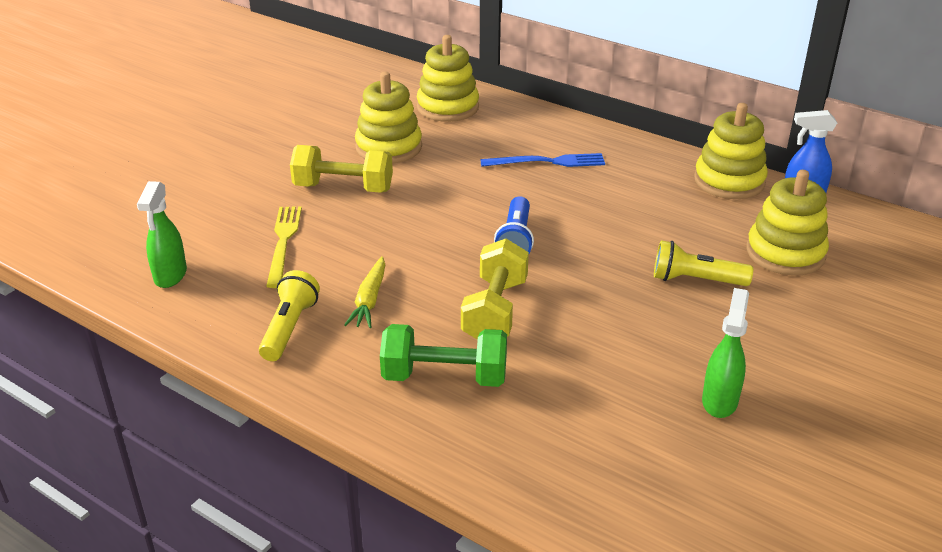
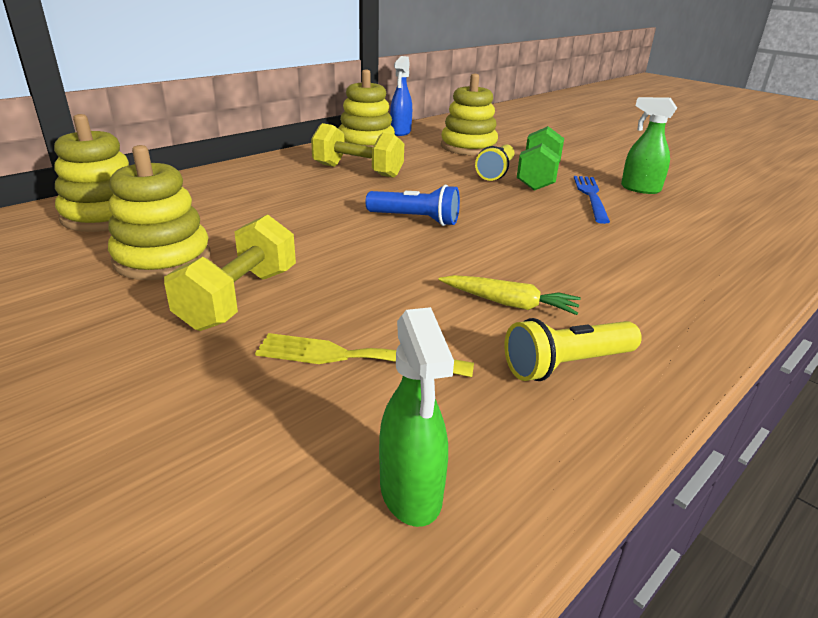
camera: 80 degrees left, 5 degrees down
(170, 276) = (411, 493): green spray bottle -> green spray bottle turned 60 degrees clockwise
(289, 328) = (566, 365): yellow flashlight -> yellow flashlight turned 45 degrees counterclockwise
(444, 377) = (640, 277): green dumbbell -> green dumbbell (538, 177)
(495, 311) = (533, 242): yellow dumbbell -> yellow dumbbell (357, 171)
(547, 162) = (282, 189): blue fork -> blue fork (591, 196)

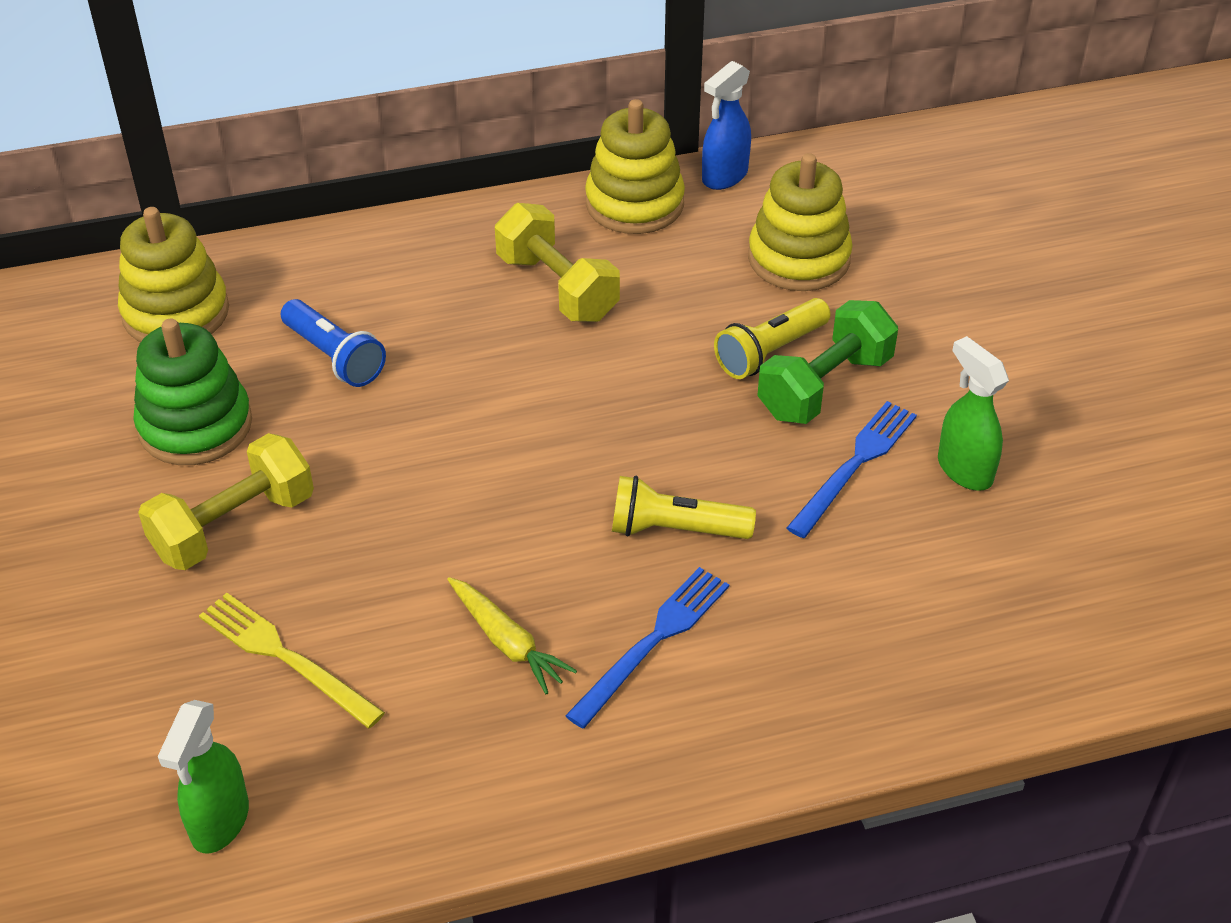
camera: 30 degrees right, 15 degrees up
(162, 259) = (195, 425): yellow stacking toy -> green stacking toy
(415, 219) = (539, 440): blue flashlight -> blue flashlight (334, 357)
(566, 365) = (478, 752): yellow flashlight -> yellow flashlight (675, 529)
(595, 280) = (653, 642): none -> blue fork

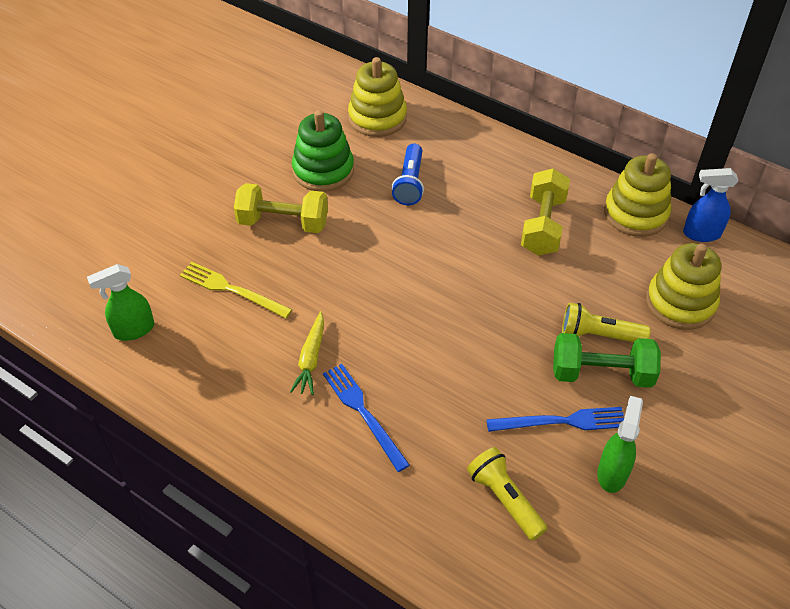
camera: 50 degrees right, 5 degrees up
(285, 657) = (232, 290): yellow fork -> yellow fork turned 60 degrees counterclockwise
(653, 642) = (363, 413): blue fork -> blue fork turned 120 degrees counterclockwise
(675, 529) = (440, 375): yellow flashlight -> yellow flashlight (504, 499)

